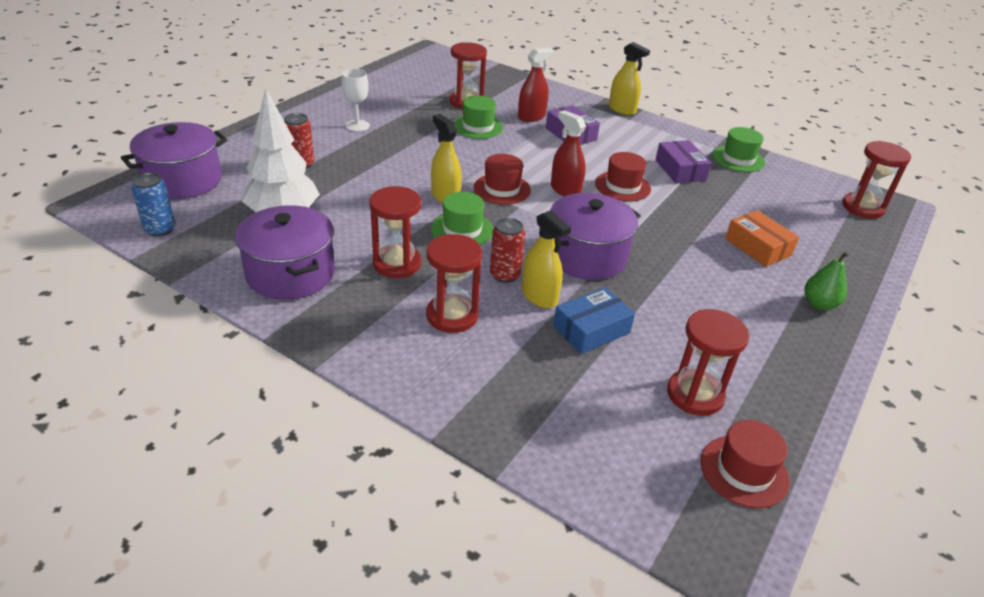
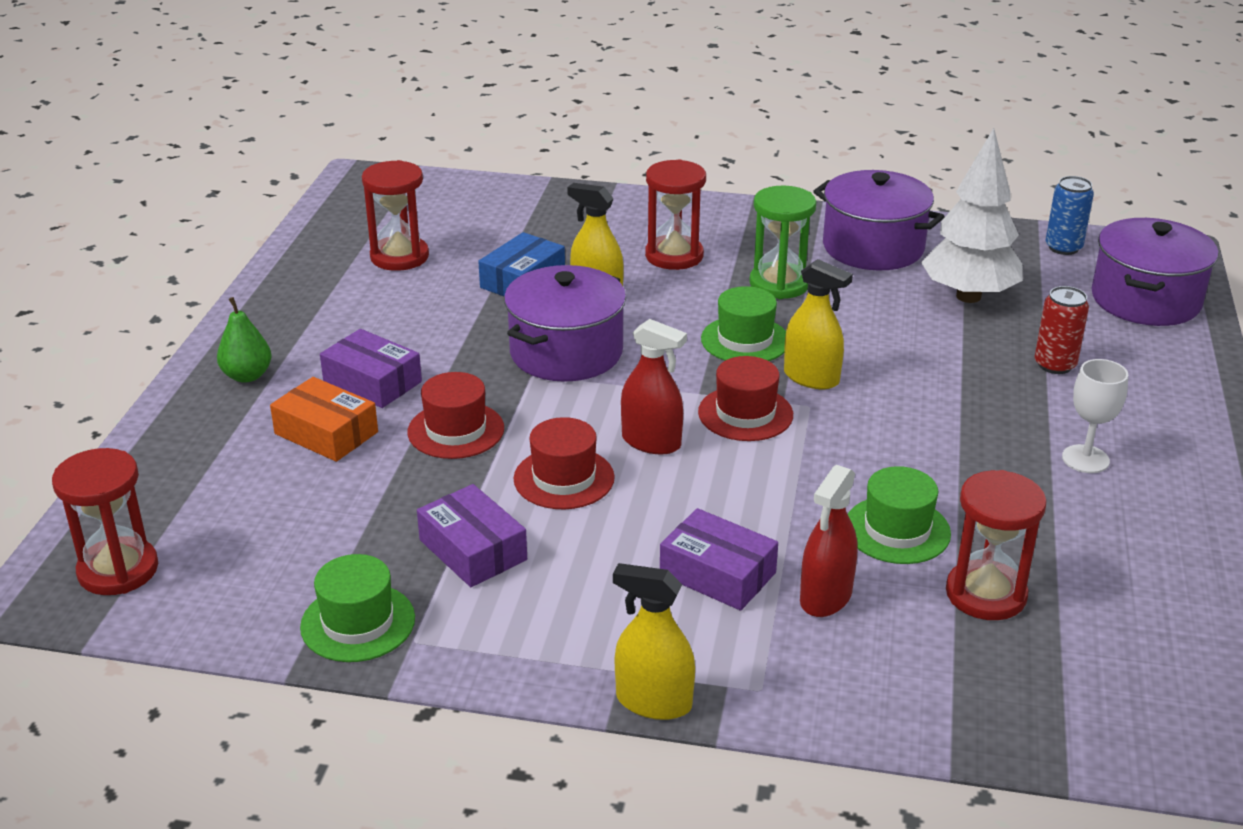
camera: 160 degrees right, 5 degrees down
(397, 263) = (779, 284): red hourglass -> green hourglass
(505, 275) = (651, 305): red can -> none
(727, 273) = (372, 382): none -> purple box
(744, 471) = (350, 221): red hat -> red hat (456, 430)

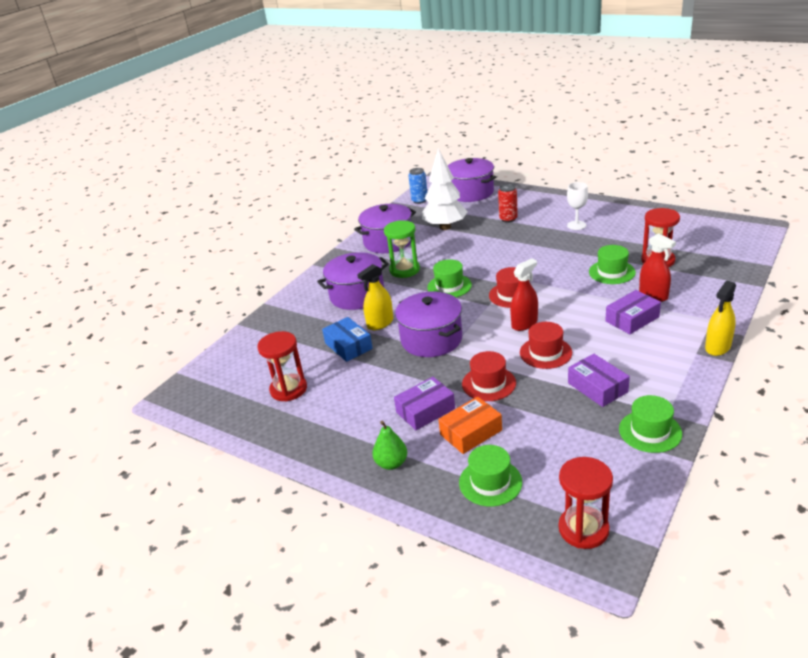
camera: 65 degrees left, 0 degrees up
(214, 469) = (490, 482): none -> green hat
(473, 550) = (597, 387): purple box -> purple box turned 75 degrees clockwise
(674, 256) = (357, 295): red hourglass -> purple pot
(811, 378) = (490, 274): yellow spray bottle -> none

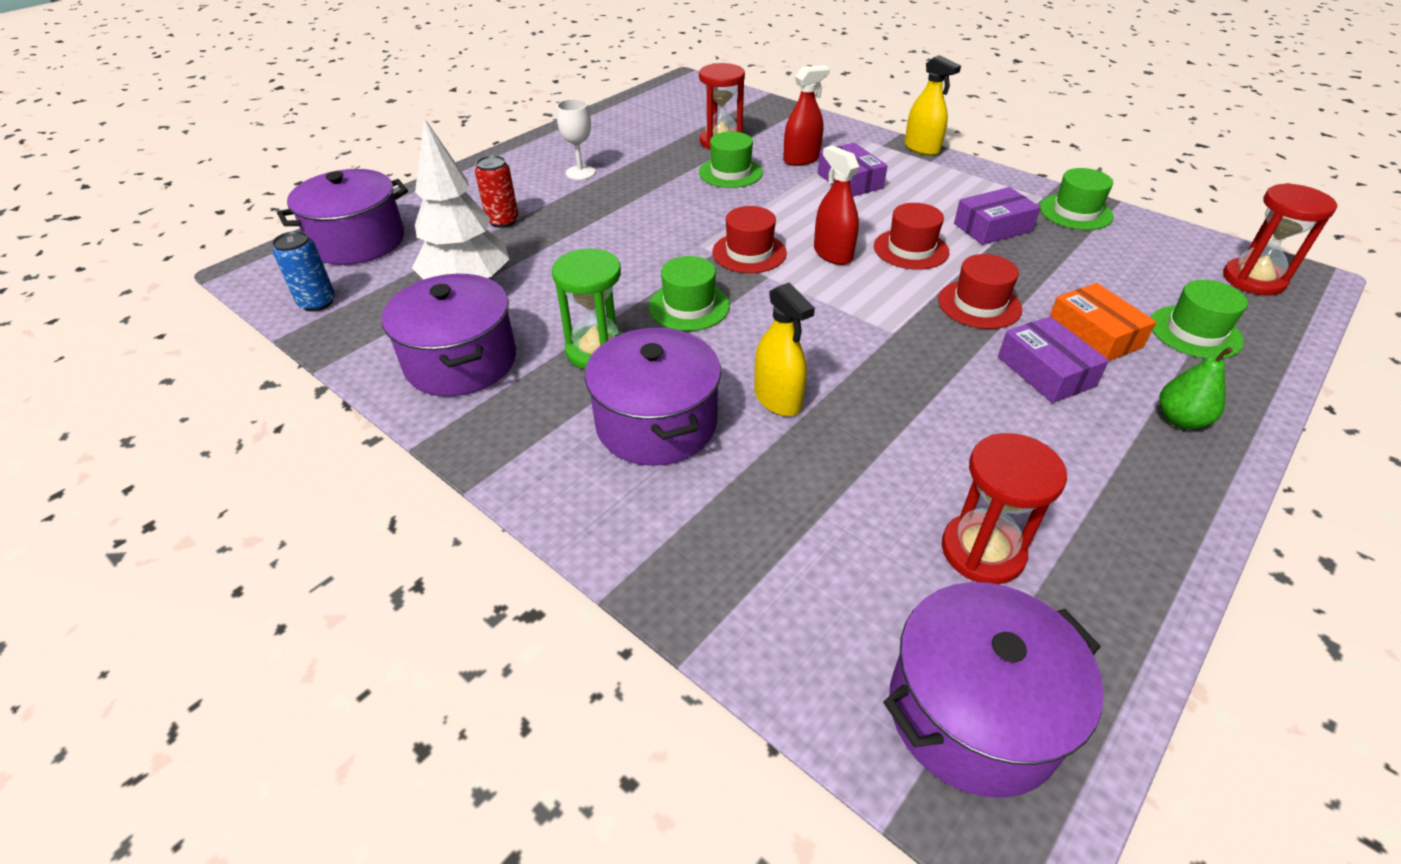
camera: 85 degrees left, 10 degrees up
(348, 346) = (843, 448): blue box -> none
(431, 339) = (850, 344): purple pot -> purple pot (973, 713)

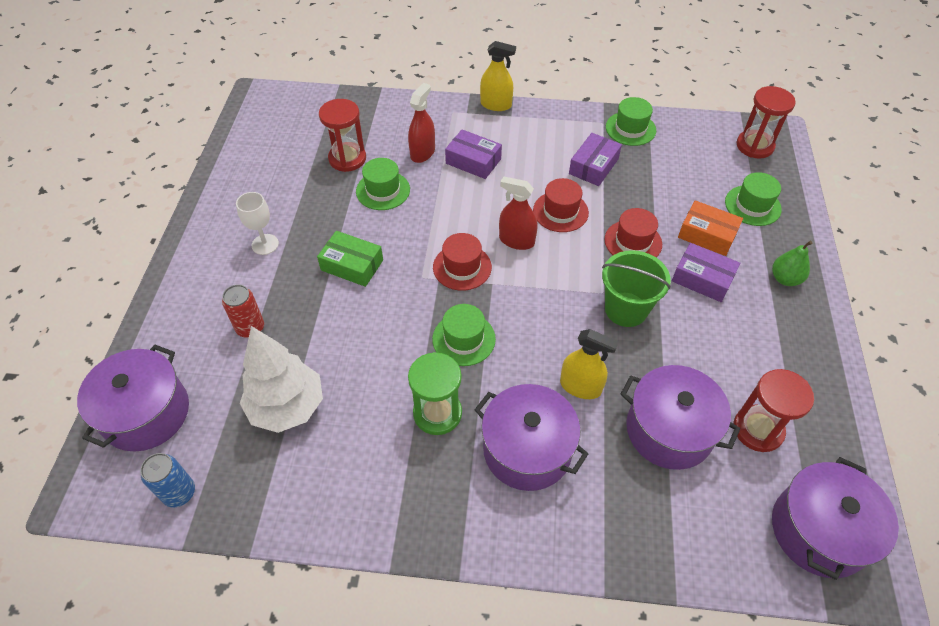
camera: 35 degrees left, 10 degrees up
(461, 361) = (352, 479): purple pot -> purple pot (669, 430)
(641, 213) = (352, 265): none -> green box
(907, 357) = (626, 309): none -> green bucket

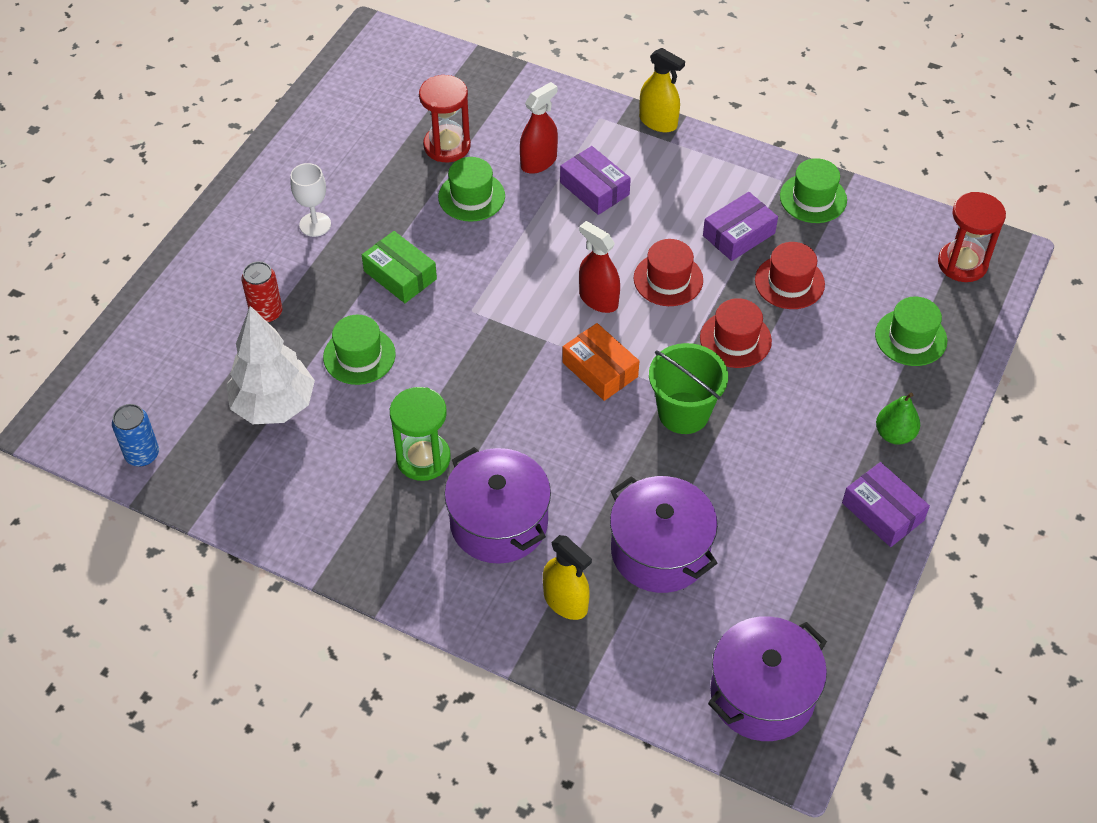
camera: 20 degrees right, 0 degrees up
(146, 413) = (135, 369): purple pot -> none
(462, 267) = (521, 312): red hat -> red hat (789, 282)
(463, 339) = (486, 391): green hat -> green hat (359, 356)
(580, 386) = (588, 478): yellow spray bottle -> yellow spray bottle (565, 601)
(702, 279) = (794, 405): purple box -> purple box (882, 512)
(707, 235) = (831, 356): orange box -> orange box (600, 369)
(758, 429) = (758, 581): red hourglass -> none

